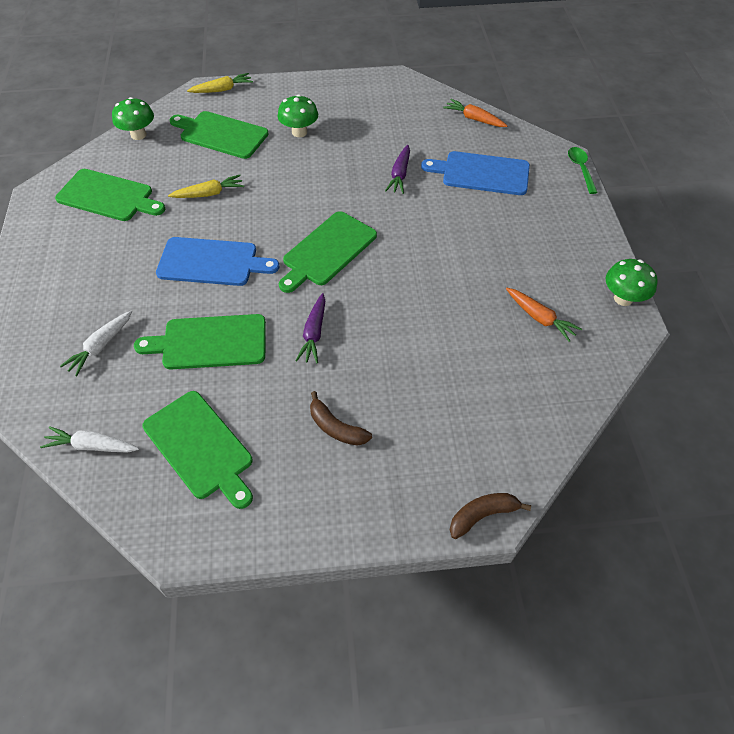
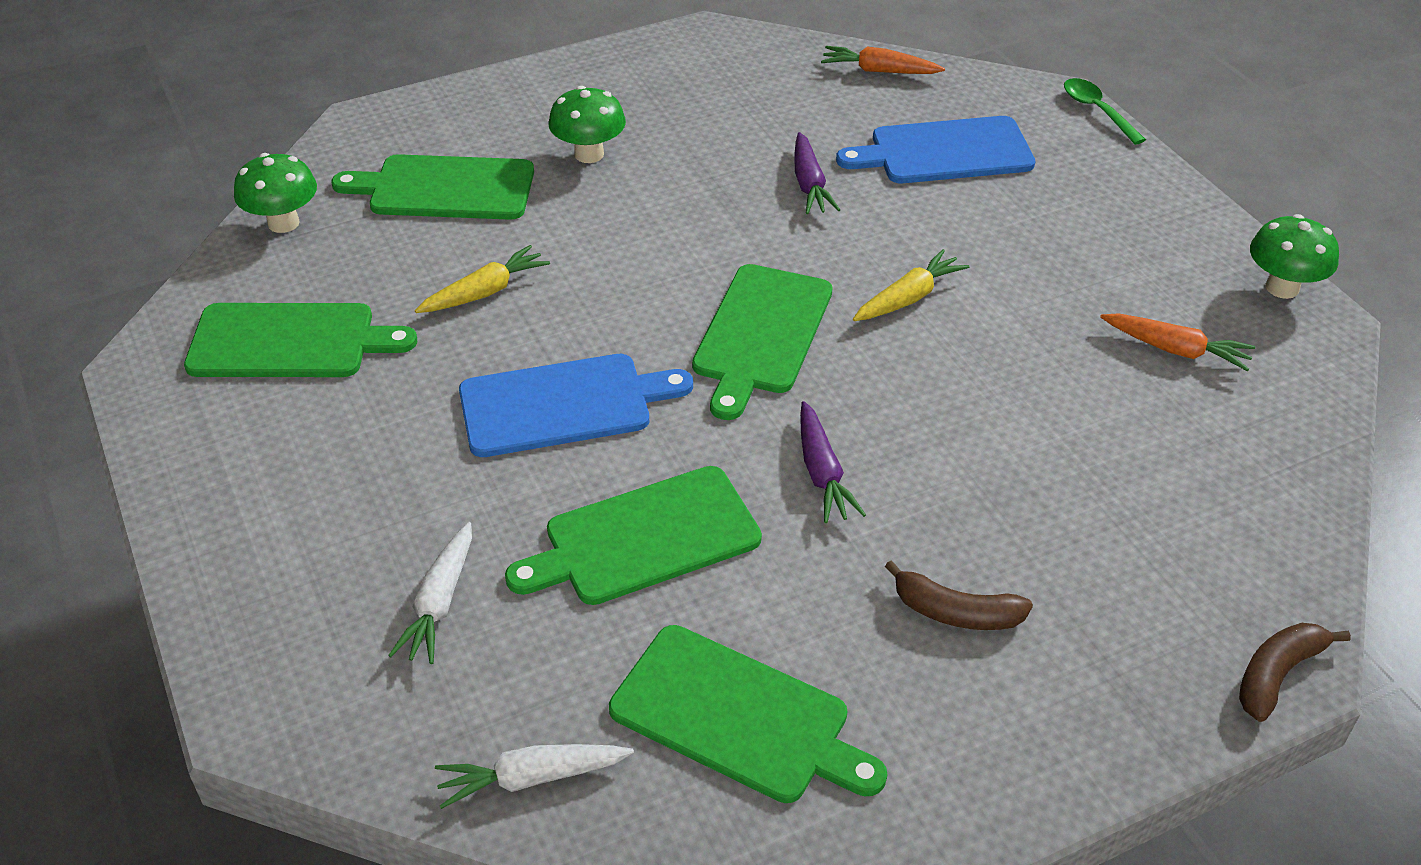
camera: 20 degrees left, 10 degrees down
(222, 89) = (400, 113): yellow carrot -> yellow carrot (908, 298)

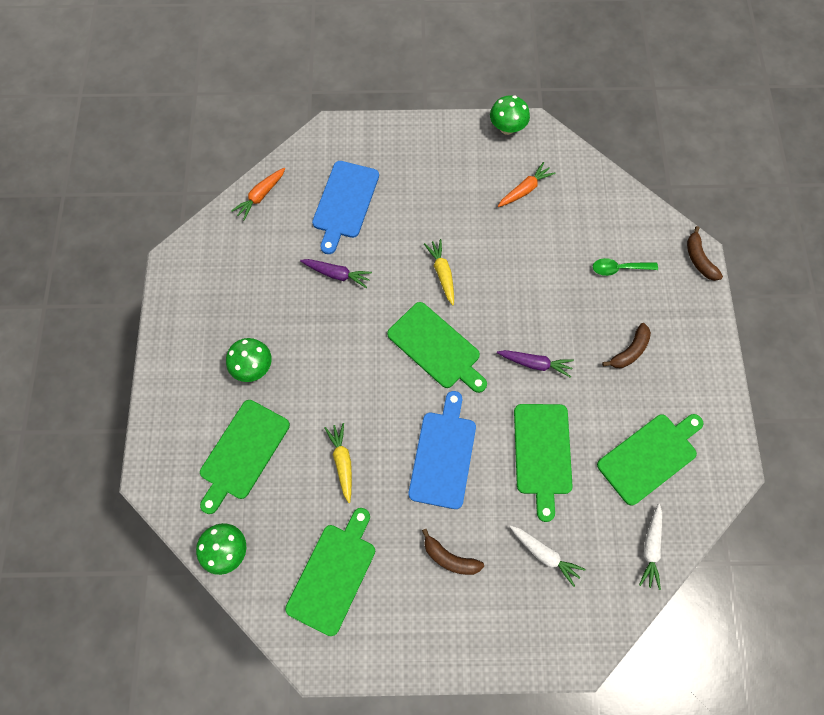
camera: 65 degrees left, 25 degrees up
(375, 471) = (449, 558): none -> brown banana
(1097, 111) = (350, 122): green spoon -> green spoon (619, 268)

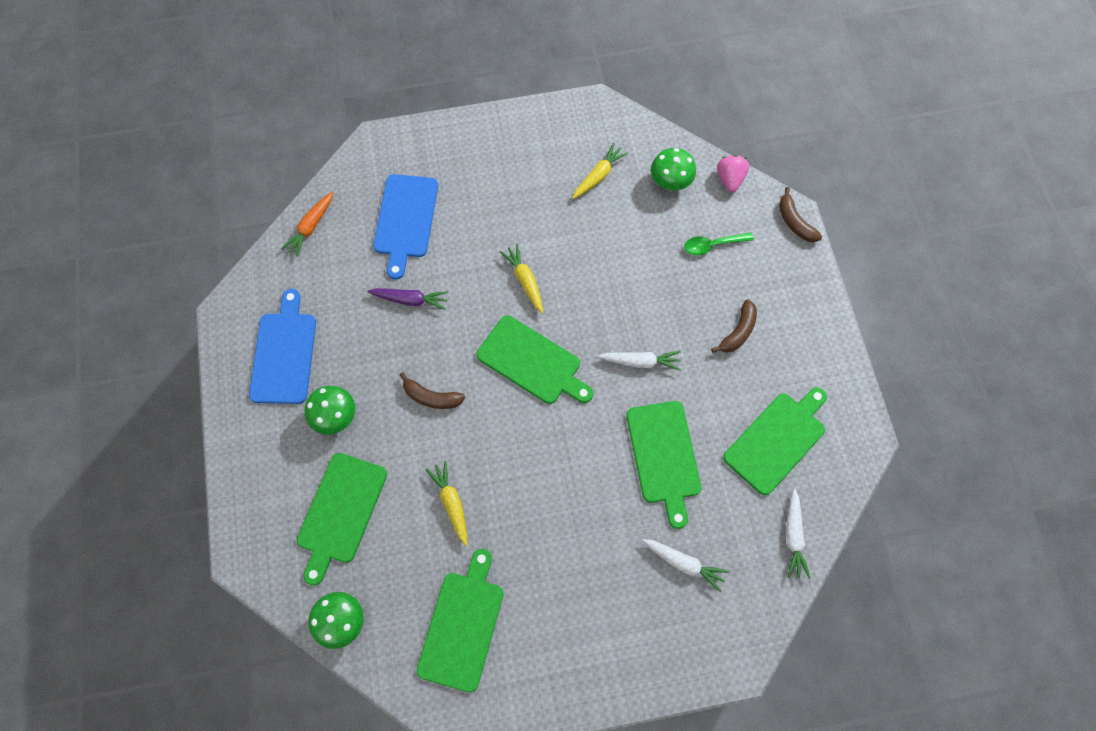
camera: 10 degrees left, 0 degrees up
(443, 455) = (559, 476): blue cutting board -> blue cutting board (284, 353)
(449, 558) = (584, 585): brown banana -> brown banana (431, 397)
(507, 128) = (568, 111): green mushroom -> green mushroom (670, 182)
(525, 189) = (598, 175): orange carrot -> yellow carrot
(535, 364) = (640, 362): purple carrot -> white carrot
(644, 211) = (729, 179): none -> pink strawberry

